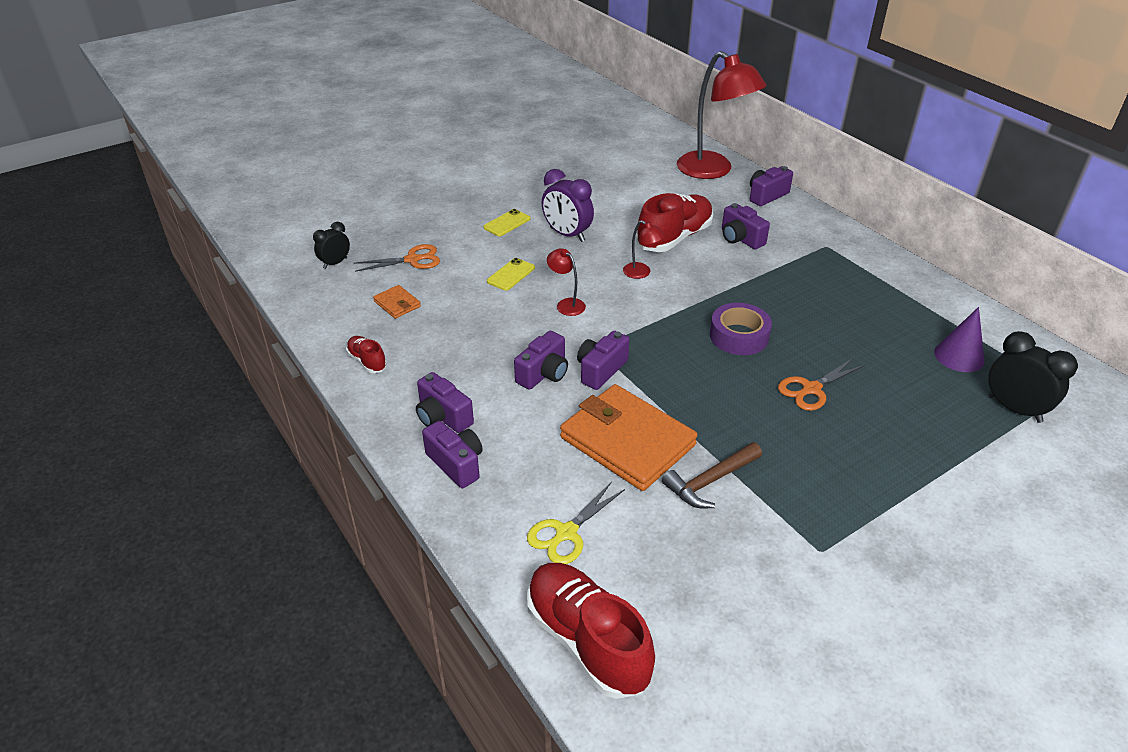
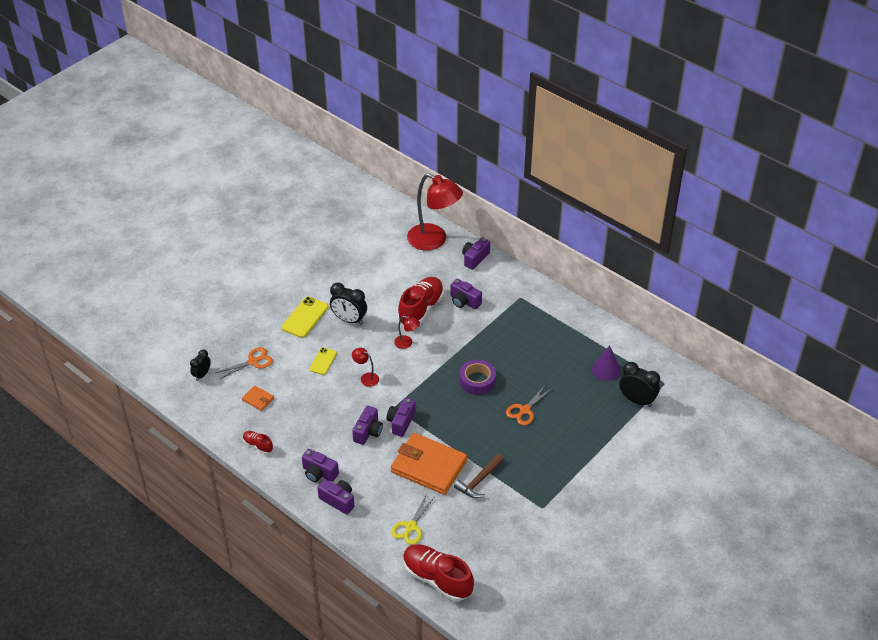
camera: 15 degrees left, 5 degrees up
(507, 223) = (305, 317): yellow phone -> yellow phone, size x1.59
(567, 235) = (349, 320): purple clock -> black clock

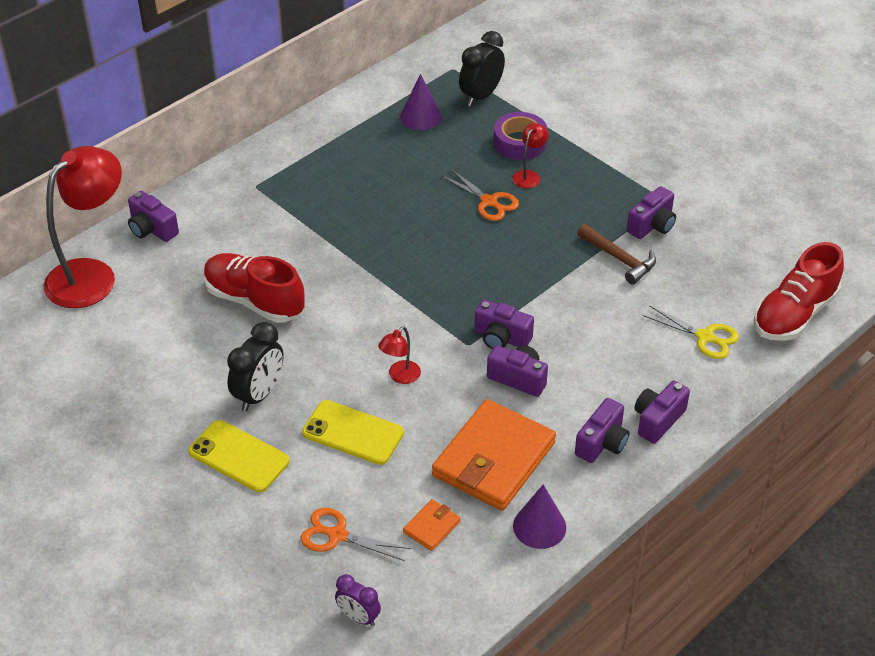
camera: 85 degrees left, 0 degrees up
(202, 375) = (358, 617): black clock -> purple clock
(253, 362) = (337, 535): orange scissors -> orange scissors turned 45 degrees counterclockwise
(258, 445) = (539, 526): red shoe -> purple cone
(323, 361) = (353, 433): yellow phone -> yellow phone, size x1.59
(407, 343) = (330, 322): red lamp -> red lamp (529, 175)
(428, 466) = (591, 311): orange wallet -> orange wallet (494, 459)
(464, 301) = (249, 248): purple camera -> purple camera (652, 225)
(477, 381) = (424, 246): purple tape -> purple tape (520, 142)

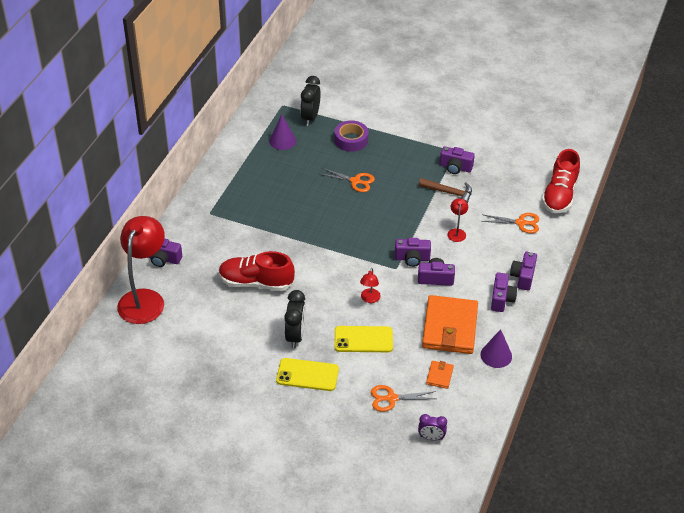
camera: 25 degrees left, 0 degrees up
(529, 175) = (368, 158): red lamp -> red lamp (456, 232)
(652, 225) = (455, 167): purple camera -> purple camera turned 90 degrees clockwise
(705, 337) = (520, 223): yellow scissors -> orange scissors

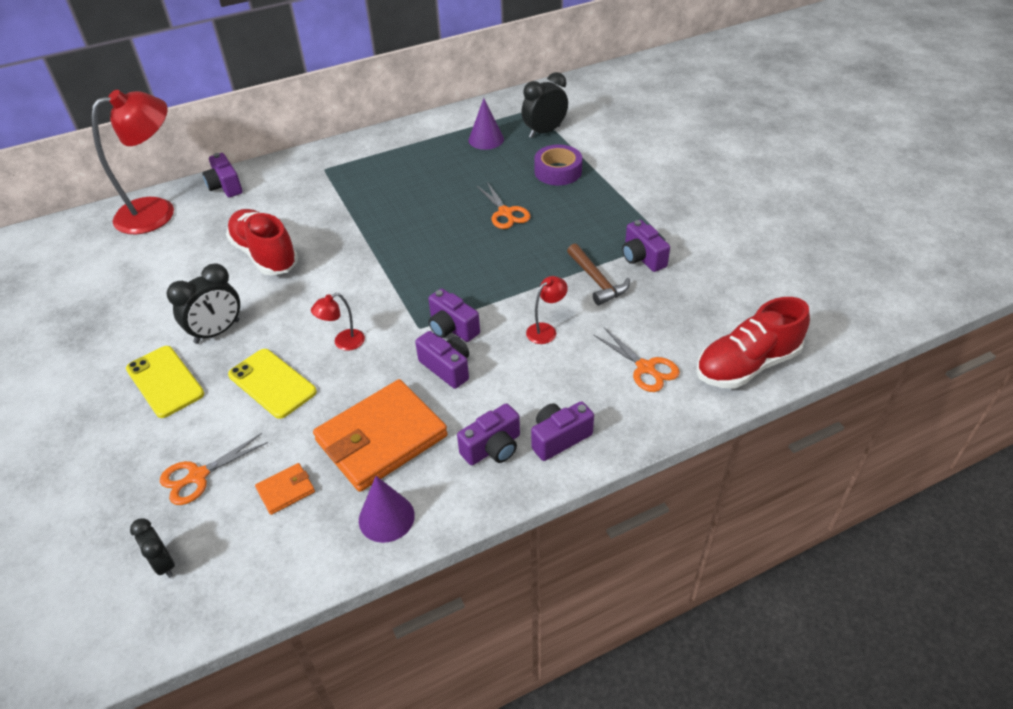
camera: 45 degrees right, 0 degrees up
(391, 398) = (198, 476): orange scissors -> orange scissors turned 75 degrees counterclockwise
(431, 437) = (163, 564): purple clock -> black clock

